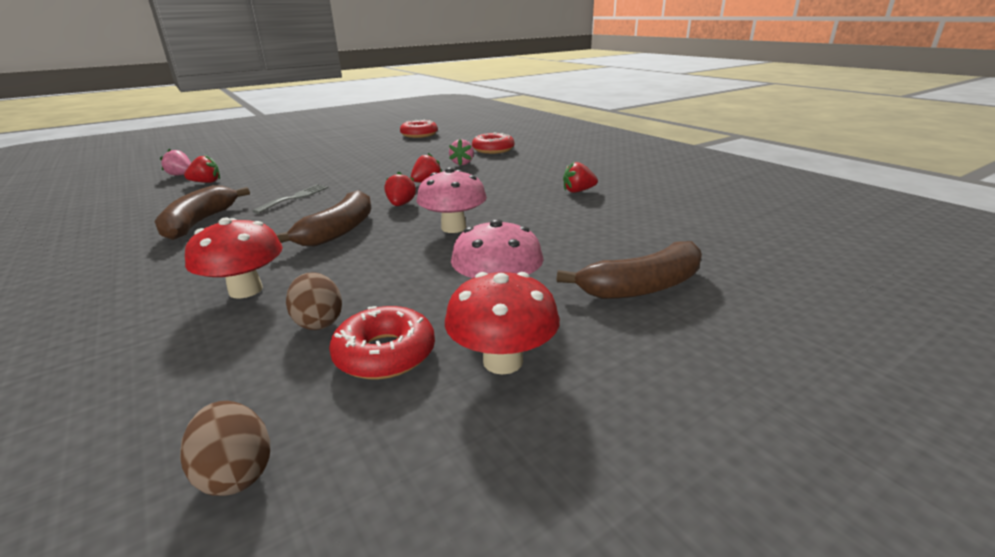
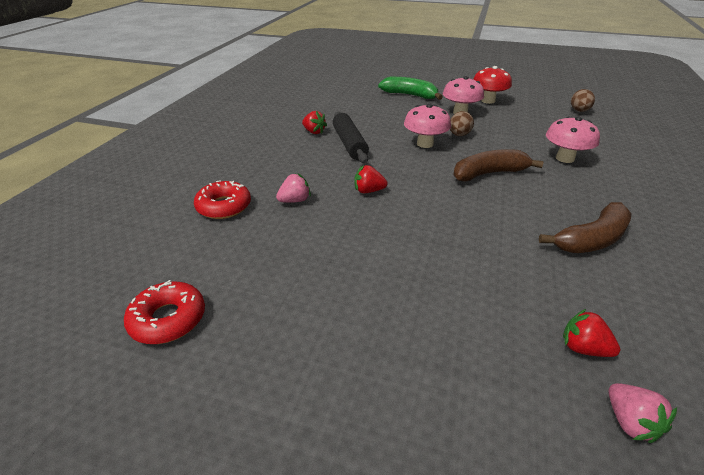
camera: 130 degrees left, 10 degrees up
(246, 290) = (565, 158): red mushroom -> pink mushroom
(295, 197) = (491, 233): grey fork -> none
(318, 322) = (537, 132): brown egg -> brown egg (459, 135)
(385, 353) = (521, 115): red donut -> none
(401, 205) = (424, 176): red strawberry -> none
(521, 197) = (349, 144): none -> black rolling pin
(642, 287) = (410, 95): brown banana -> green banana

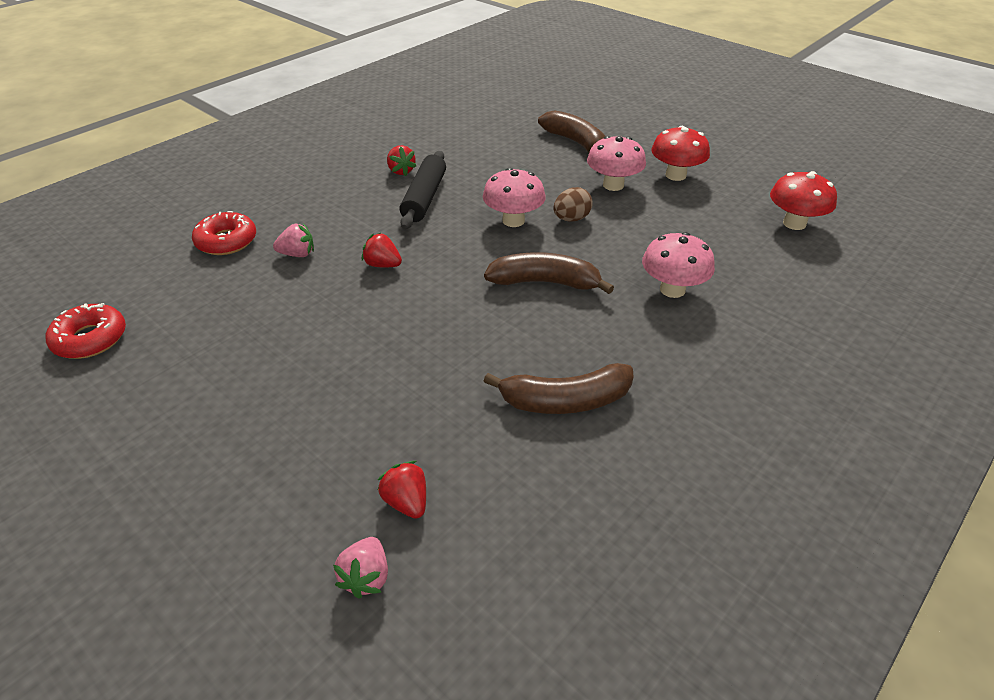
camera: 25 degrees right, 5 degrees up
(410, 95) = (576, 142): green banana -> brown banana
(579, 111) = (794, 223): brown egg -> red mushroom

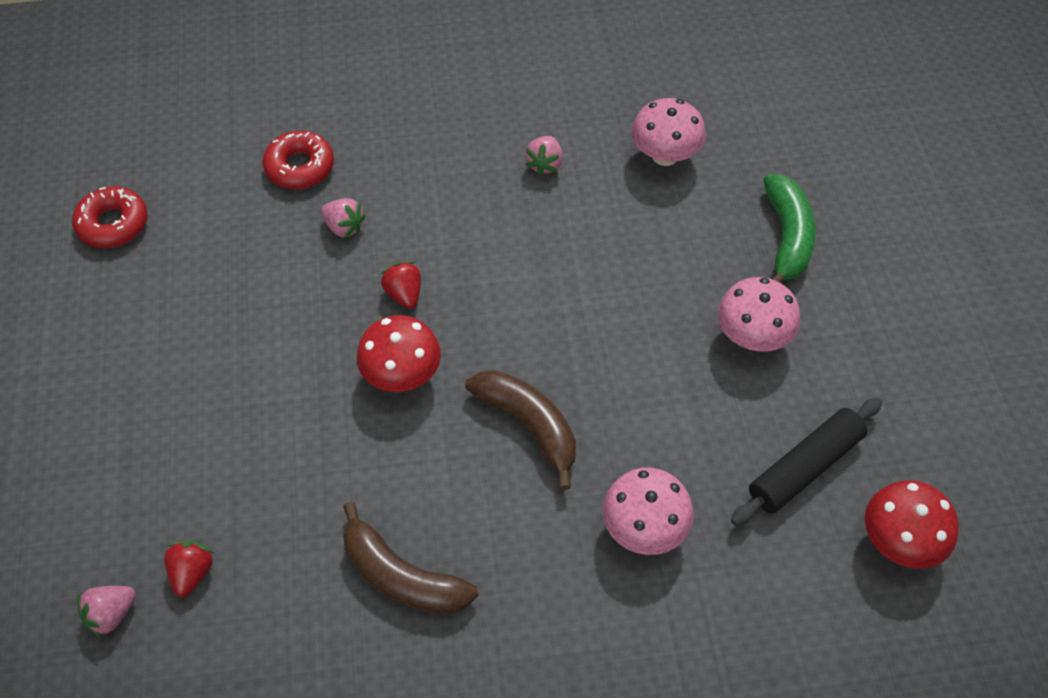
camera: 40 degrees right, 15 degrees up
(401, 171) = (544, 164): red strawberry -> pink strawberry
(424, 198) = (529, 223): black rolling pin -> black rolling pin (805, 468)
(513, 220) = (585, 318): pink mushroom -> pink mushroom (665, 155)
(571, 219) = (648, 357): brown egg -> none
(576, 142) = (787, 237): brown banana -> green banana
(675, 175) = (846, 369): red mushroom -> red mushroom (402, 375)

